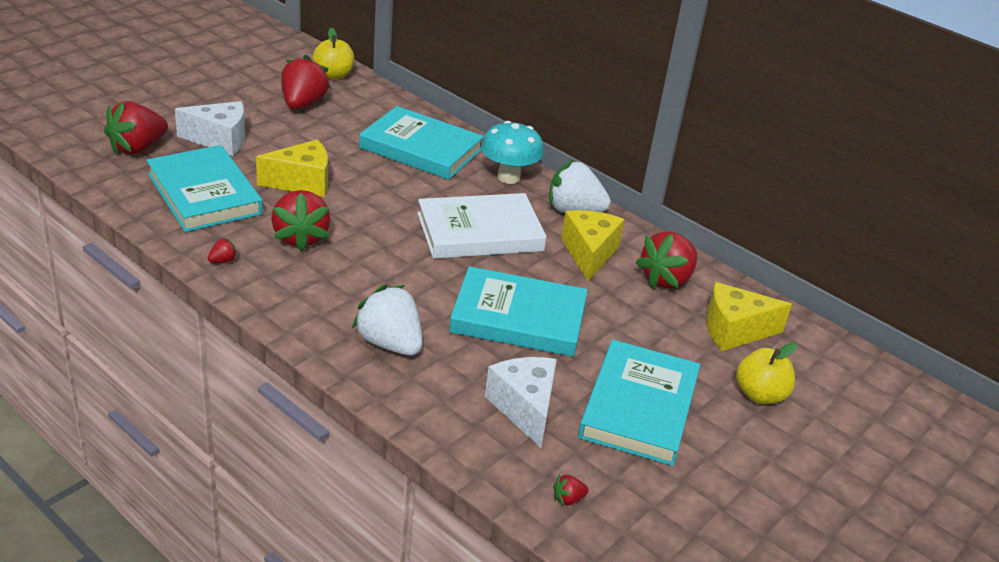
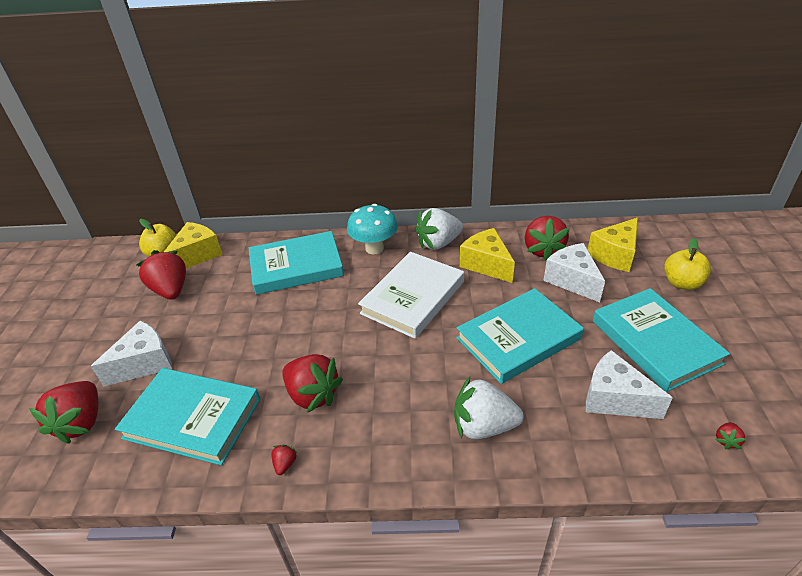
camera: 35 degrees left, 5 degrees up
(302, 182) = (254, 350): yellow cheese -> yellow cheese (197, 255)
(649, 318) = (572, 280): none -> white cheese

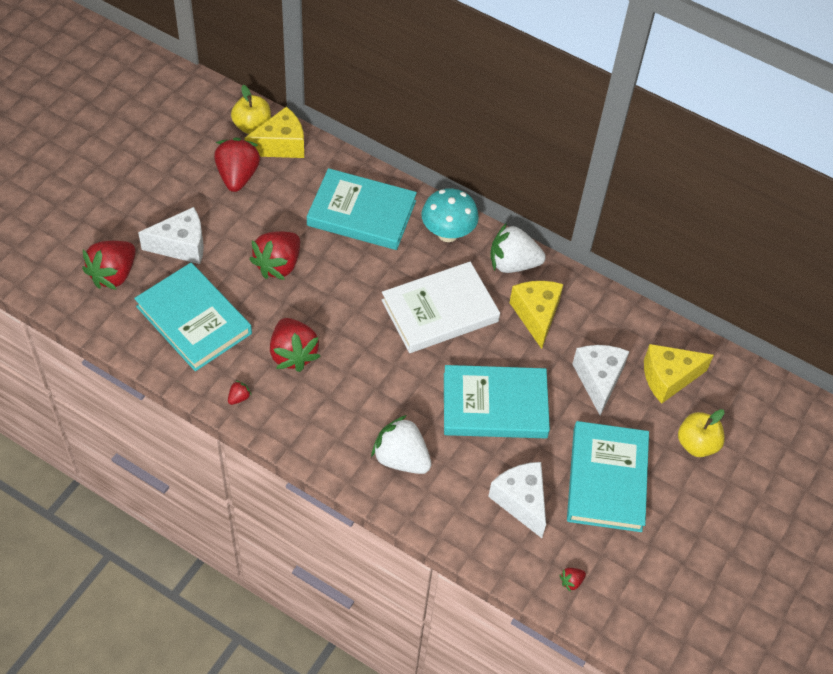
camera: 25 degrees right, 15 degrees up
(543, 250) = (605, 331): red strawberry -> red strawberry (278, 265)

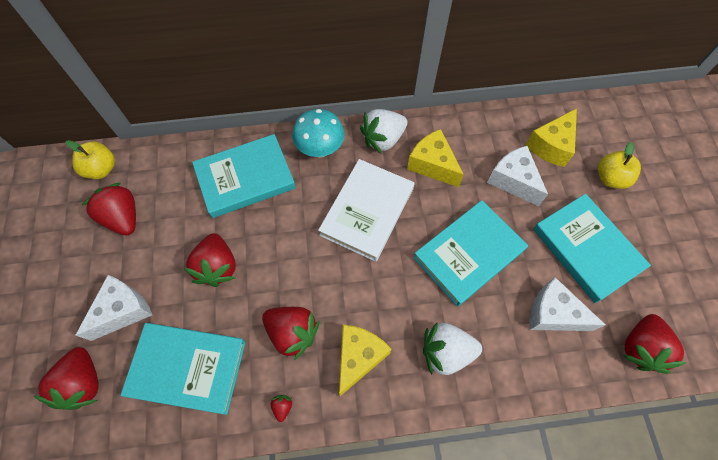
camera: 35 degrees left, 10 degrees up
(281, 145) = (138, 169): yellow cheese -> yellow cheese (359, 357)
(571, 582) = (640, 347): red strawberry -> red strawberry, size x2.40

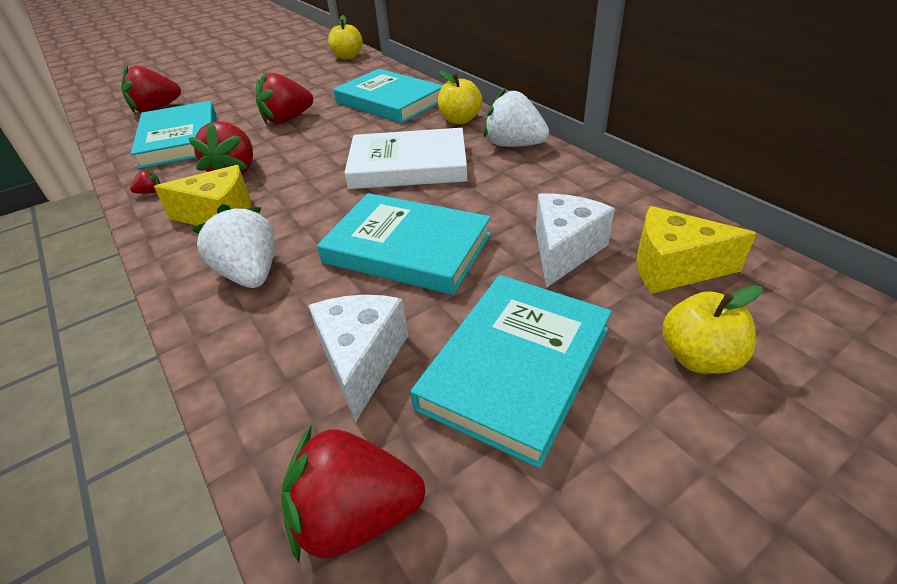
camera: 65 degrees right, 25 degrees down
(123, 217) = (310, 76): red strawberry -> none
(123, 311) = (225, 102): white cheese -> none
(320, 149) = (460, 120): turquoise mushroom -> yellow apple
(432, 165) = (515, 183): yellow cheese -> none

